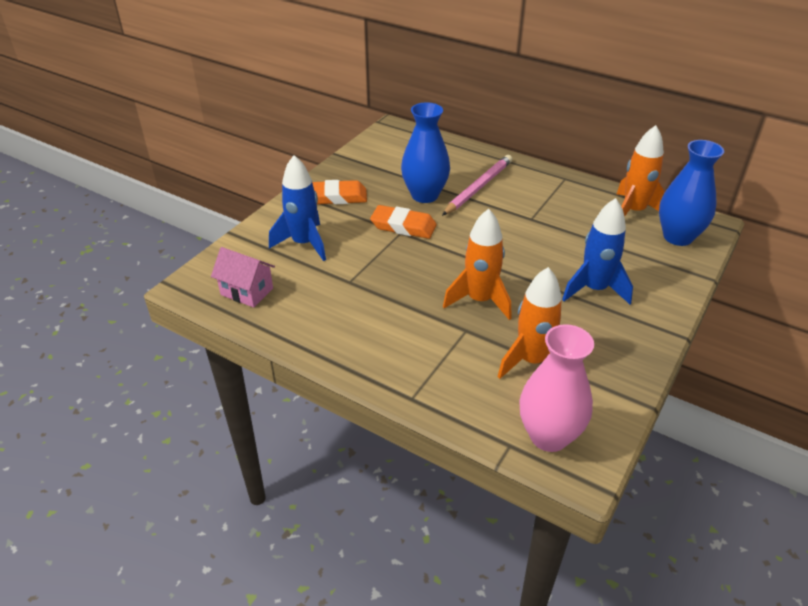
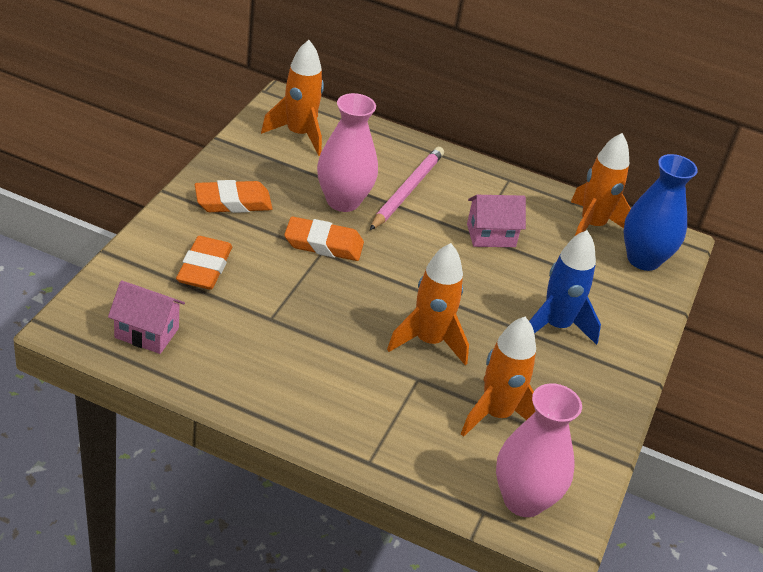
camera: 15 degrees left, 0 degrees up
(304, 244) = (204, 268): blue rocket -> orange eraser
(398, 150) = (299, 134): none -> orange rocket
(425, 195) = (343, 201): blue vase -> pink vase
(544, 219) = (491, 235): none -> pink house

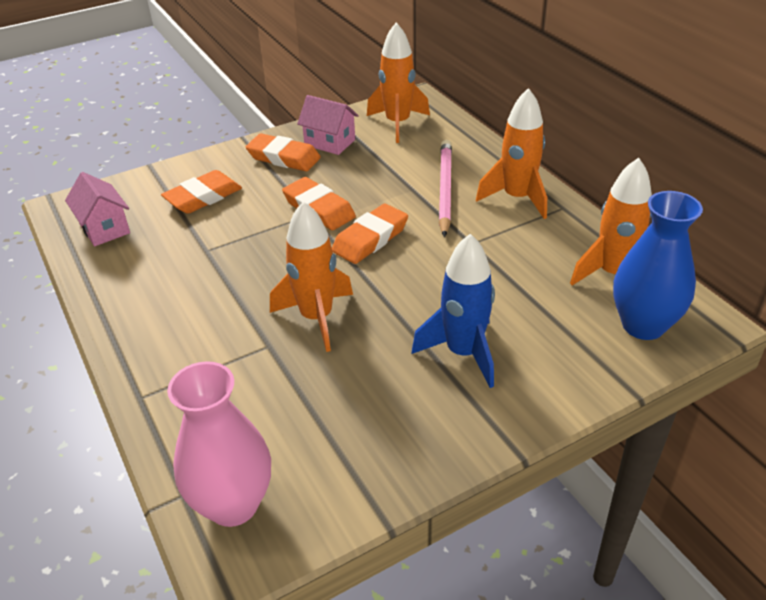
camera: 45 degrees right, 0 degrees up
(343, 201) = (376, 181): pink vase -> none
(396, 257) = (370, 239): none -> orange eraser
(407, 191) = (445, 189): pink pencil -> pink pencil turned 60 degrees counterclockwise
(491, 235) = (487, 249): pink house -> pink house (330, 142)
(496, 415) = (303, 409): orange rocket -> orange rocket (517, 198)

